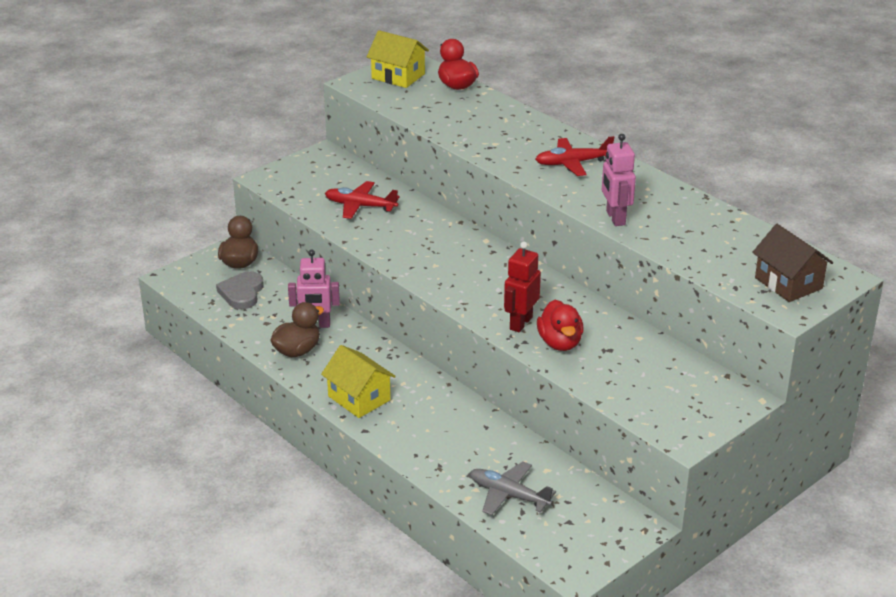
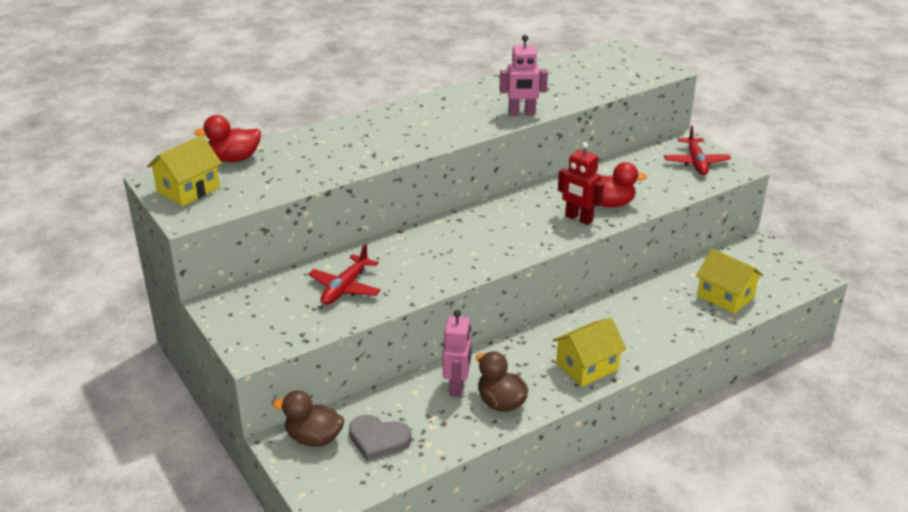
camera: 80 degrees left, 0 degrees up
(508, 495) = (725, 296): grey plane -> yellow house
(572, 163) = (422, 120): red plane -> red plane (696, 162)
(788, 283) = (628, 65): brown house -> none

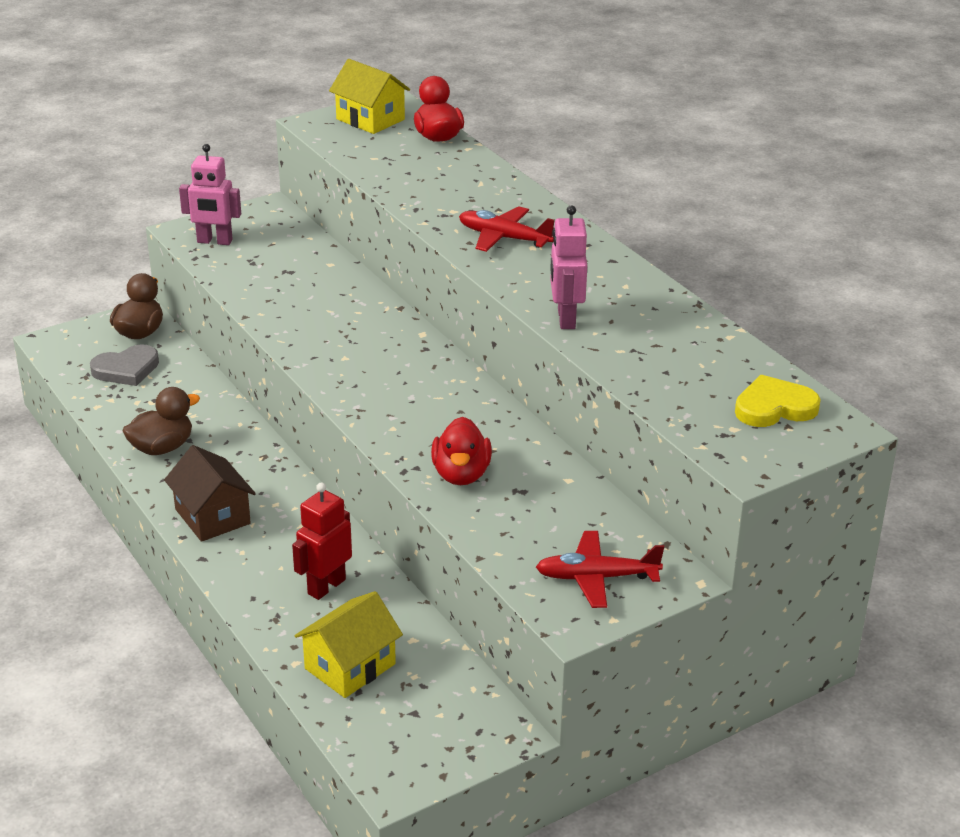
camera: 90 degrees right, 0 degrees up
(345, 288) = (284, 275): red plane -> red plane (504, 238)
(378, 439) = (126, 369): grey heart -> grey heart turned 135 degrees counterclockwise
(457, 386) = (198, 418): pink robot -> pink robot (214, 241)
(578, 218) = (421, 443): red robot -> red robot (326, 586)
(587, 367) = (212, 516): yellow house -> brown house
(607, 61) = (774, 407): none -> yellow heart

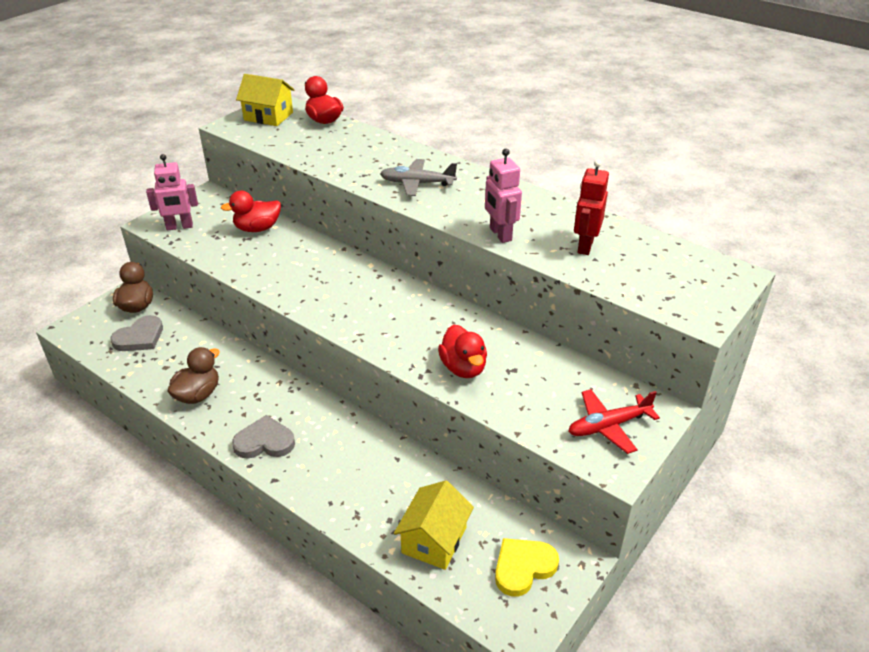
camera: 20 degrees left, 5 degrees up
(212, 516) = (264, 442): brown house -> grey heart
(307, 262) = (257, 228): none -> red duck
(326, 586) = (380, 477): red robot -> red robot (585, 246)
(504, 238) = (417, 183): red plane -> grey plane
(774, 407) = (684, 269): yellow heart -> yellow heart (523, 567)

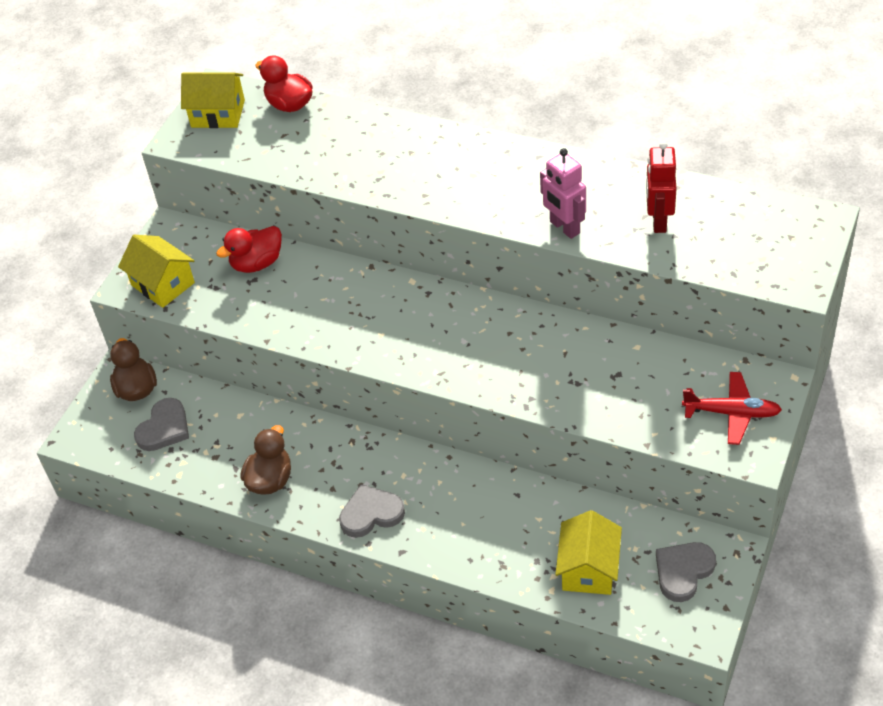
camera: 10 degrees left, 10 degrees up
(179, 227) = (163, 284): pink robot -> yellow house
(417, 183) = (444, 177): grey plane -> none
(463, 368) = (566, 385): red duck -> none
(523, 567) = (683, 571): yellow heart -> grey heart
(608, 426) = (732, 413): red plane -> red plane turned 135 degrees counterclockwise

